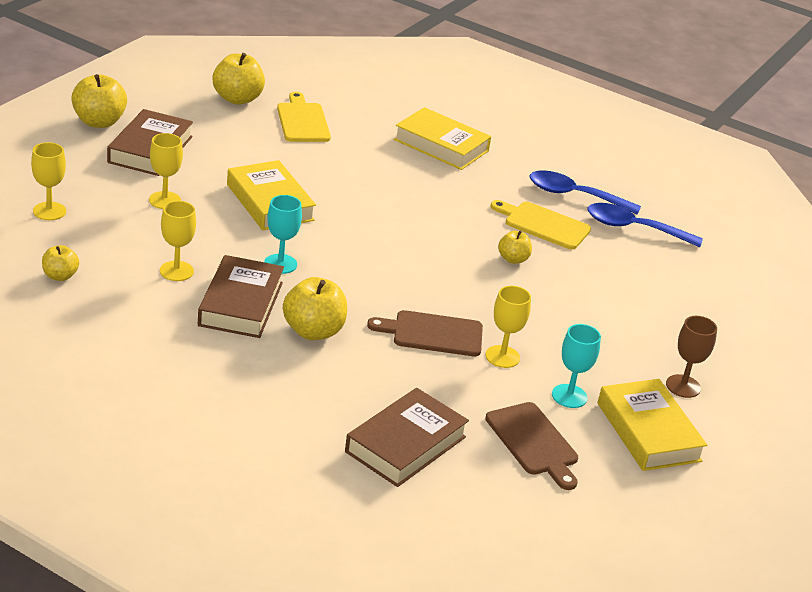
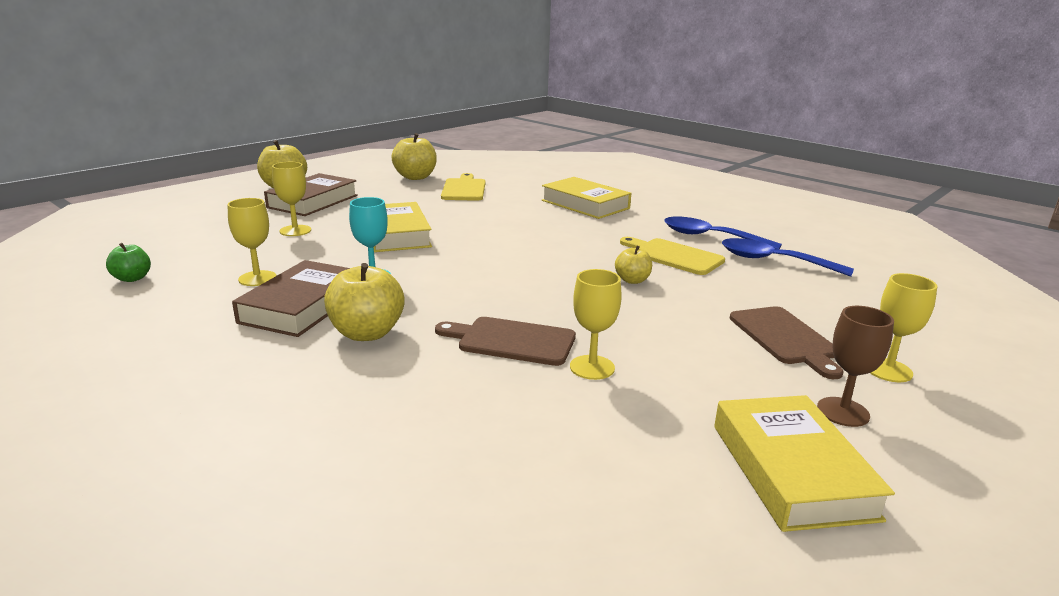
camera: 15 degrees right, 10 degrees down
(49, 211) = (178, 235): yellow goblet -> yellow goblet (888, 370)
(60, 276) = (132, 278): yellow apple -> green apple
(405, 444) = (408, 468): brown book -> none
(533, 442) = (606, 476): brown cutting board -> brown cutting board (785, 338)
(569, 396) = (674, 416): turquoise goblet -> none

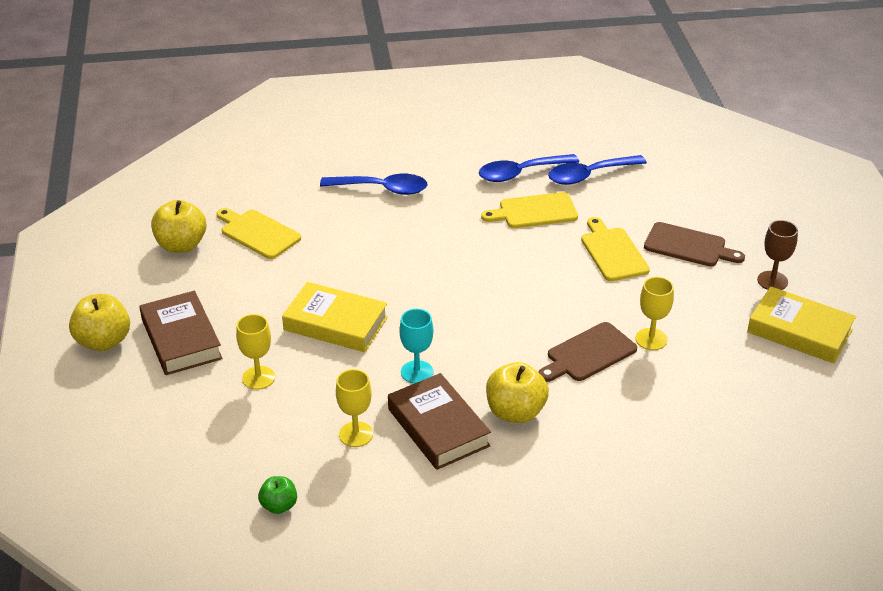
camera: 50 degrees left, 15 degrees up
(585, 204) = (382, 189): yellow book -> blue spoon
(632, 280) = (554, 254): yellow apple -> none
(691, 304) = (613, 252): none -> yellow cutting board
(888, 370) = (752, 236): yellow goblet -> none

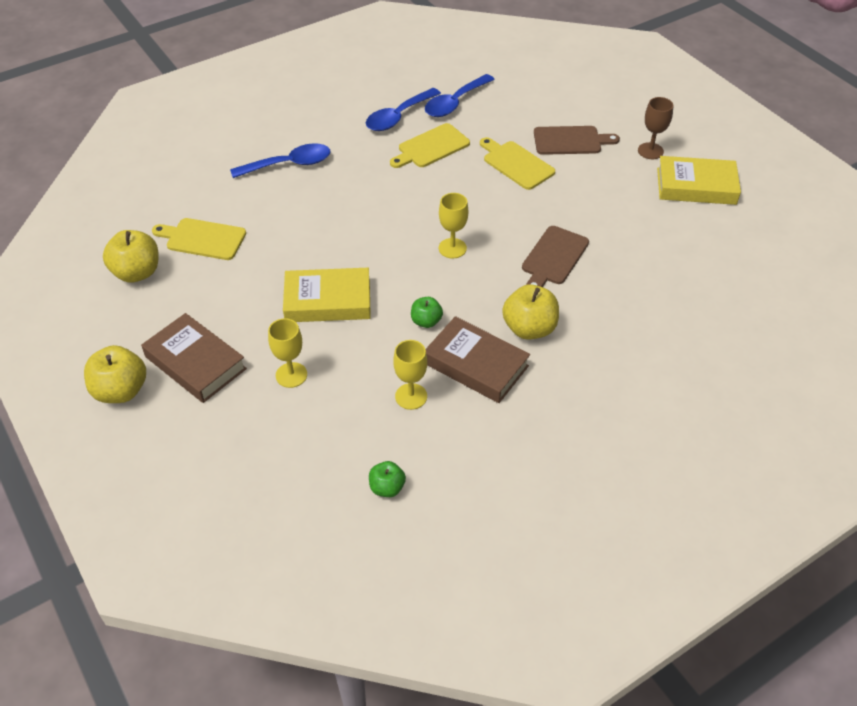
camera: 25 degrees left, 10 degrees up
(417, 372) = (426, 321): turquoise goblet -> green apple
(651, 339) = (593, 229): yellow goblet -> yellow goblet (452, 248)

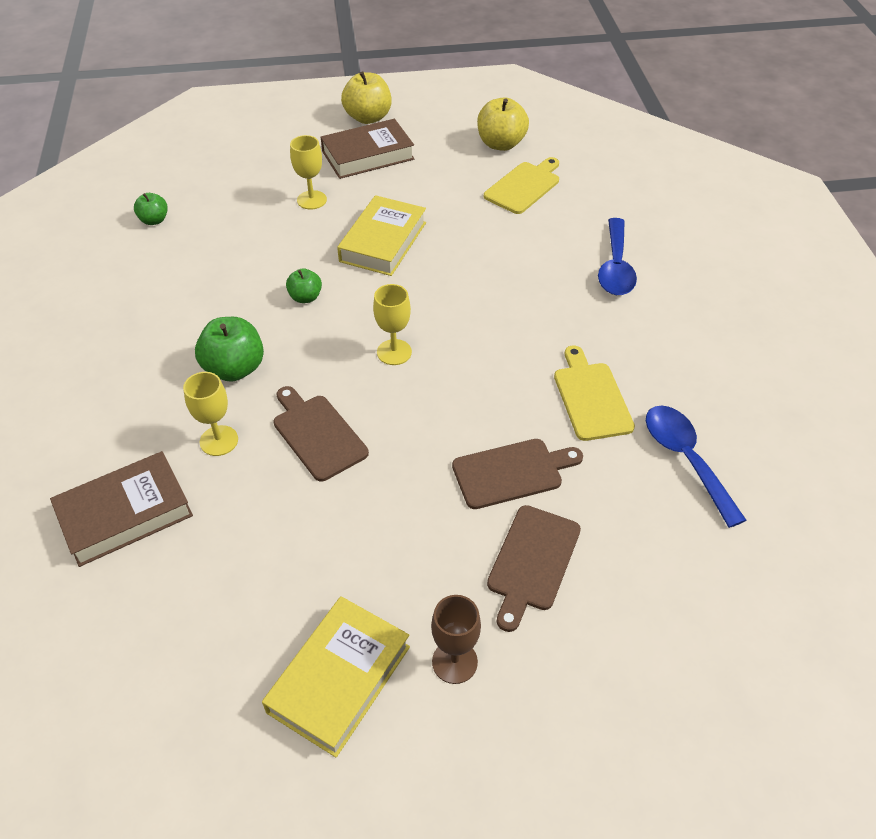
camera: 115 degrees right, 0 degrees up
(398, 116) = (674, 387): blue spoon -> none
(411, 396) = (227, 260): yellow goblet -> yellow goblet (219, 441)
(476, 365) = (224, 312): brown book -> brown book (125, 513)
(516, 164) = (512, 472): yellow cutting board -> brown cutting board
(529, 328) = (234, 368): yellow apple -> green apple

